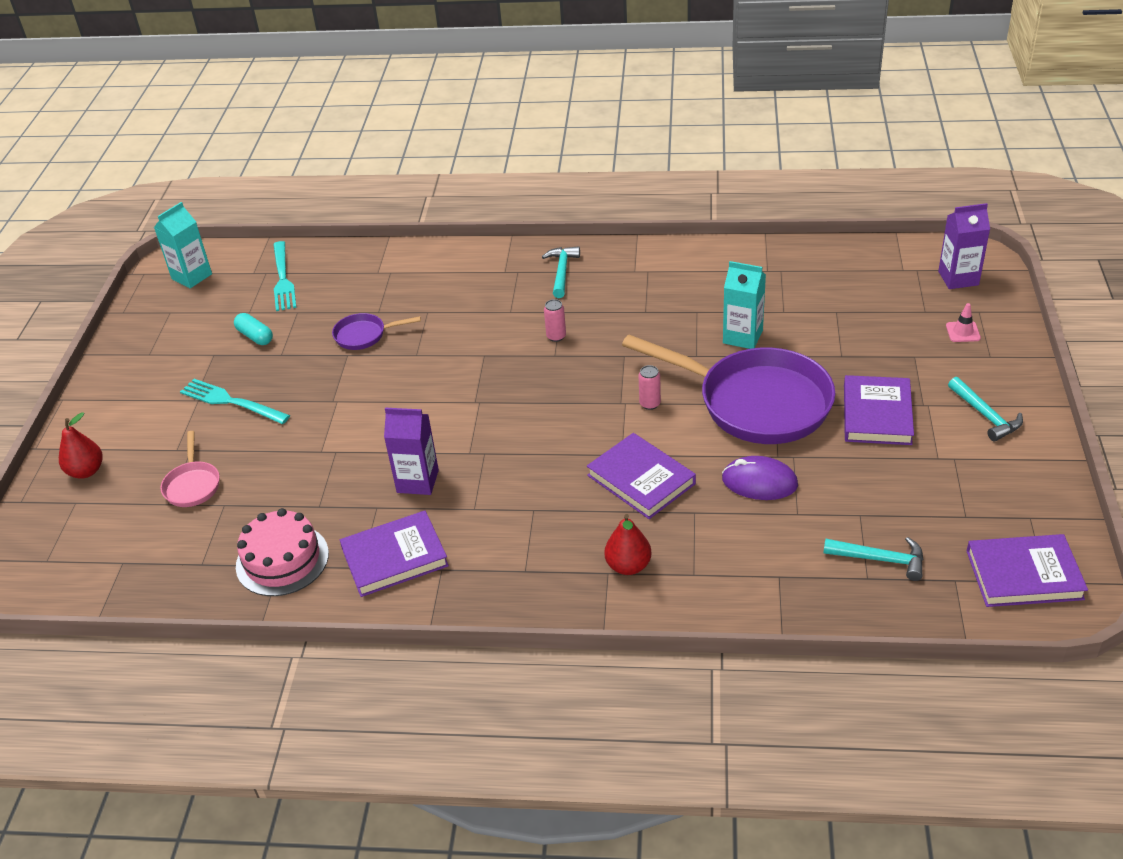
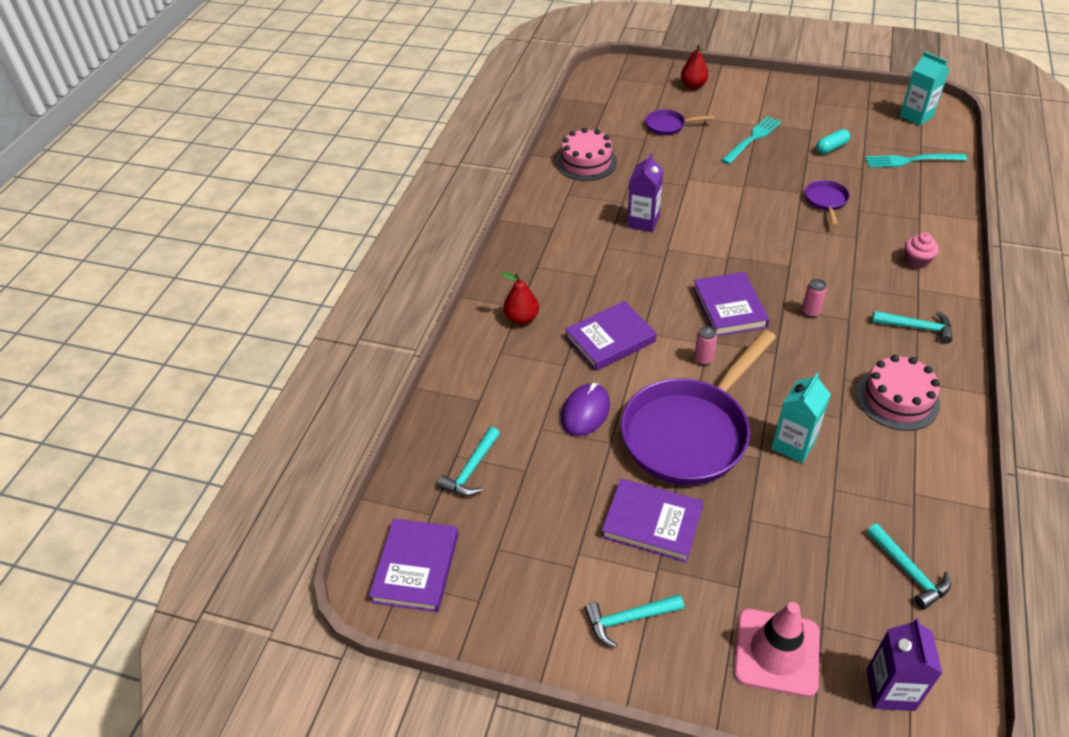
camera: 100 degrees right, 5 degrees up
(192, 485) = (668, 126): pink pan -> purple pan
(394, 557) = (571, 208): purple book -> purple book (729, 307)
(461, 273) = (916, 261): none -> pink cupcake
(661, 281) = (897, 399): none -> pink cake
(848, 272) = (908, 571): none -> turquoise hammer
(963, 332) = (777, 652): pink traffic cone -> pink traffic cone, size x2.23

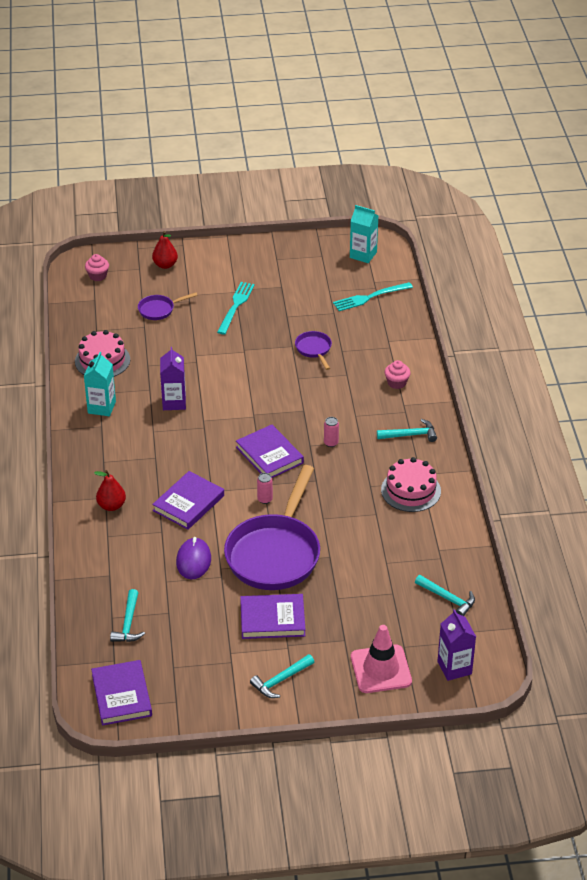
camera: 25 degrees left, 5 degrees down
(620, 82) = (98, 276): none -> pink cupcake
(793, 445) = (350, 541): turquoise carton -> turquoise carton (101, 407)
(831, 148) = (303, 300): turquoise capsule -> none

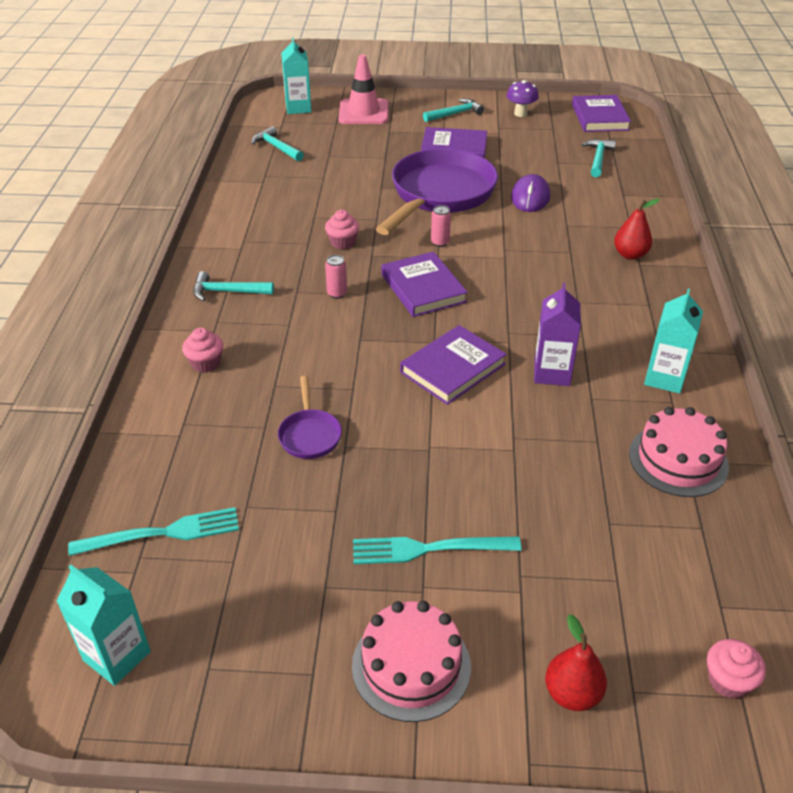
camera: 170 degrees left, 0 degrees up
(159, 310) = (582, 560): purple pan -> none
(188, 503) = (534, 248): purple book -> purple book (453, 368)
(209, 690) = (520, 113): none -> purple mushroom
(236, 306) = (427, 549): turquoise fork -> turquoise fork turned 60 degrees clockwise
(342, 490) = (342, 242): none -> pink cupcake
(411, 490) = (262, 234): pink cake -> pink cake (411, 666)
(454, 668) = (298, 108): purple carton -> turquoise carton

